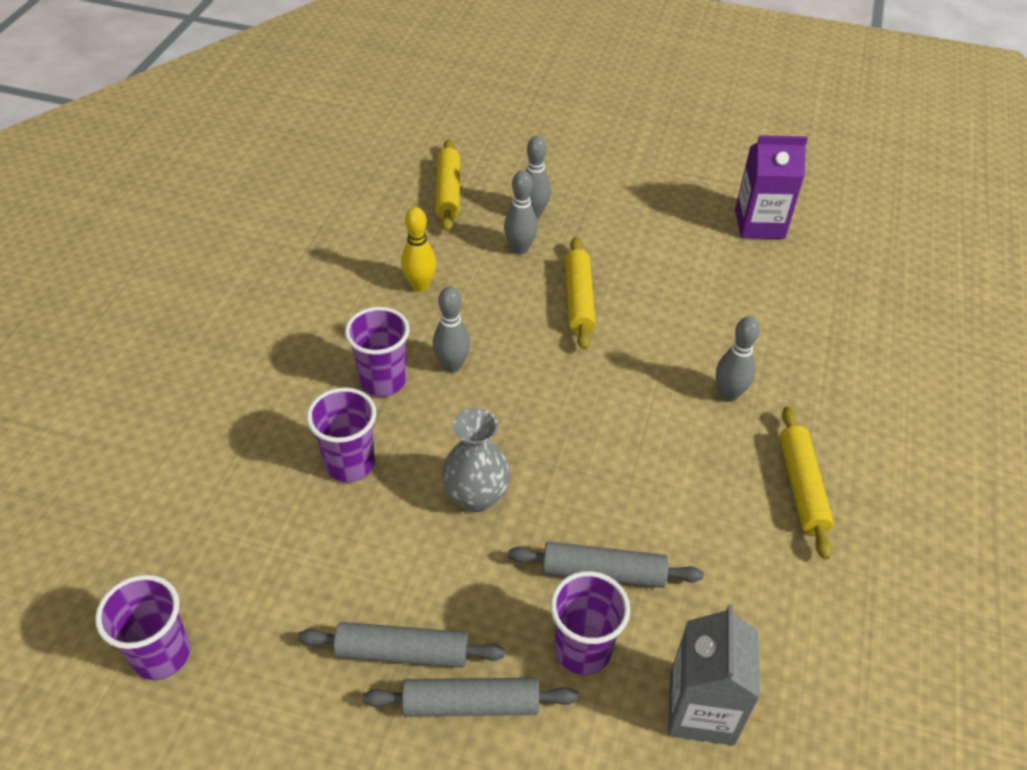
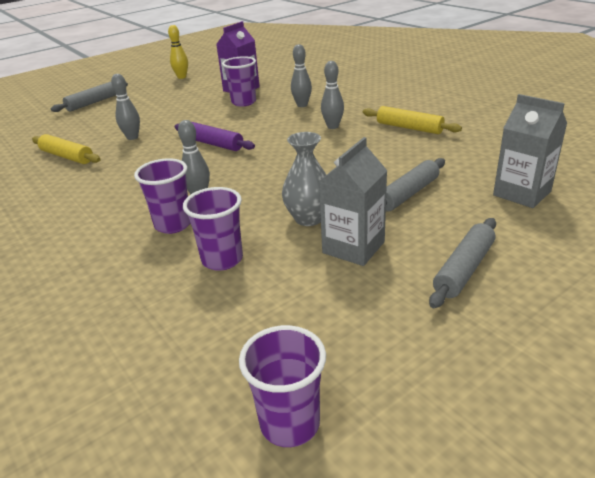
camera: 50 degrees left, 15 degrees down
(402, 652) = (401, 285): grey rolling pin -> grey rolling pin (93, 103)
(420, 286) = (120, 188): yellow bowling pin -> yellow bowling pin (182, 77)
(445, 571) = (353, 247): none -> grey carton
(520, 249) = (150, 149): grey bowling pin -> grey bowling pin (302, 105)
(578, 300) = (214, 144): yellow rolling pin -> purple rolling pin
(582, 650) = (455, 217): purple cup -> purple cup (243, 102)

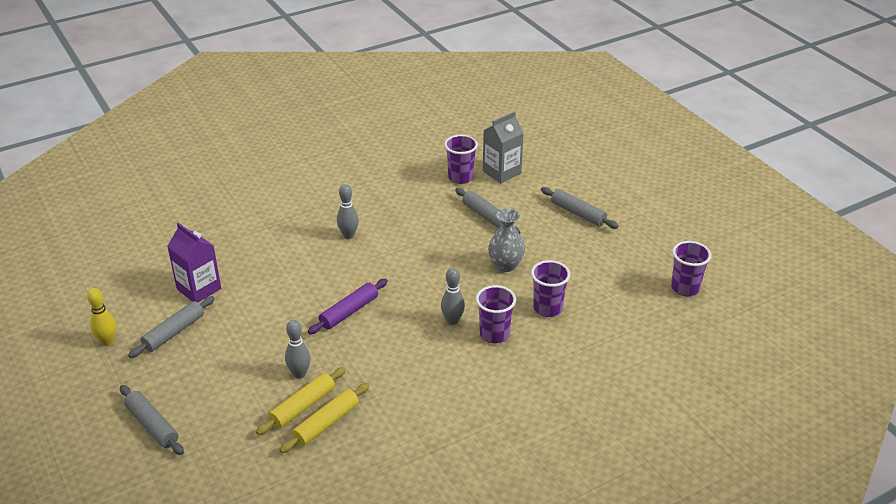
camera: 85 degrees left, 5 degrees up
(190, 91) = (174, 332): none -> grey rolling pin
(243, 102) = (245, 288): purple cup -> purple cup (460, 177)
(302, 105) = (282, 248): grey bowling pin -> none
(353, 247) = (546, 250): grey carton -> none
(409, 128) = (374, 195): yellow rolling pin -> yellow rolling pin (303, 406)

